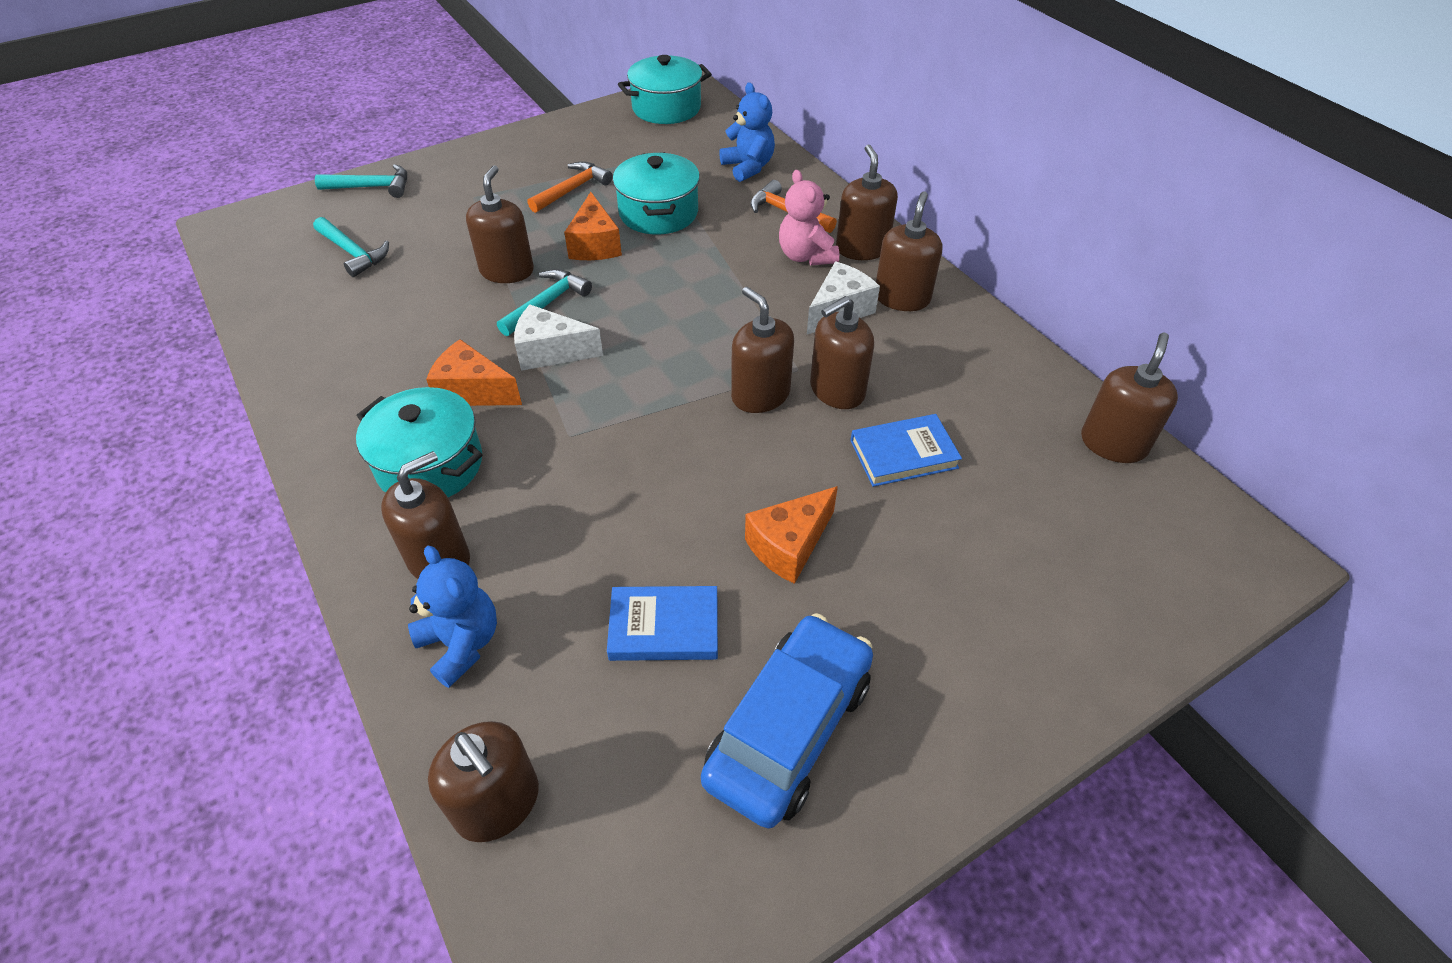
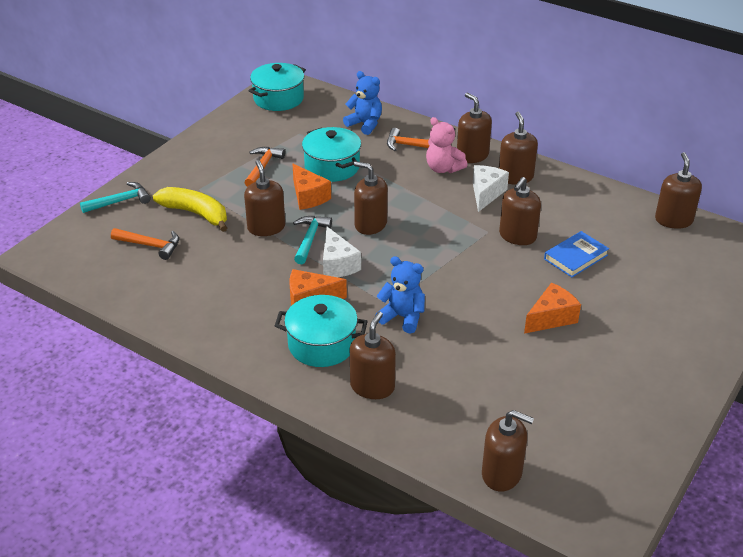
camera: 25 degrees left, 10 degrees down
(353, 253) = (150, 245): turquoise hammer -> orange hammer
(441, 227) = (195, 213): none -> yellow banana
(461, 643) = (421, 418): blue teddy bear -> blue teddy bear (402, 317)
(551, 352) = (337, 264): white cheese -> white cheese turned 90 degrees counterclockwise
(664, 627) = (519, 375): blue book -> none
(760, 395) = (478, 251): brown soap dispenser -> brown soap dispenser (370, 224)
(788, 729) = (612, 394): blue car -> none
(789, 545) = (551, 318): orange cheese -> orange cheese turned 150 degrees counterclockwise

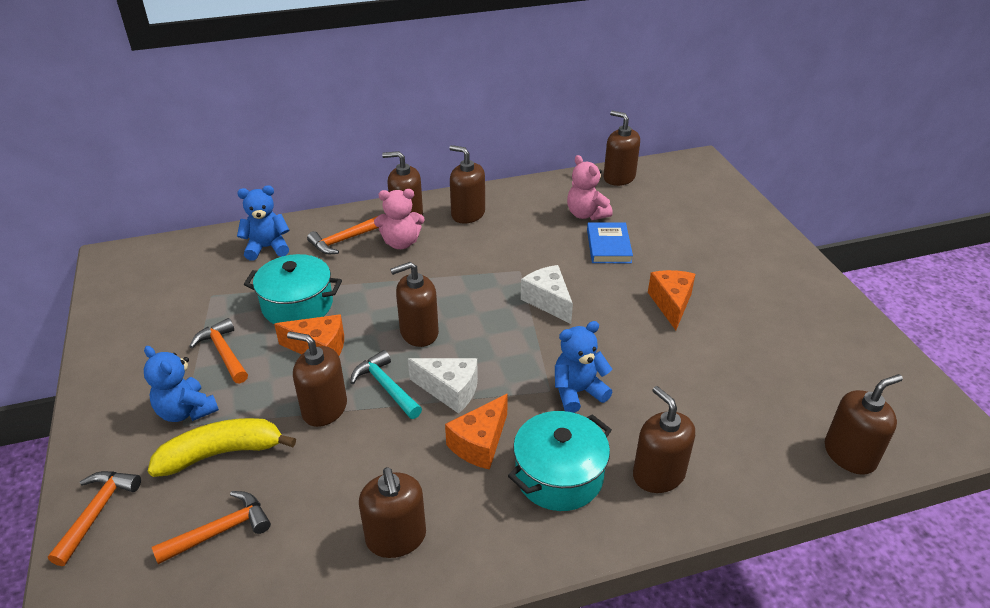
camera: 50 degrees left, 0 degrees up
(120, 201) = (97, 512): turquoise hammer -> orange hammer
(208, 184) = (186, 411): none -> blue teddy bear
(278, 99) = (133, 276): turquoise pot -> none
(486, 194) = (468, 241): white cheese -> white cheese (548, 301)
(517, 236) = (546, 259): brown soap dispenser -> brown soap dispenser (396, 538)
(598, 228) = (586, 214): none -> pink teddy bear

